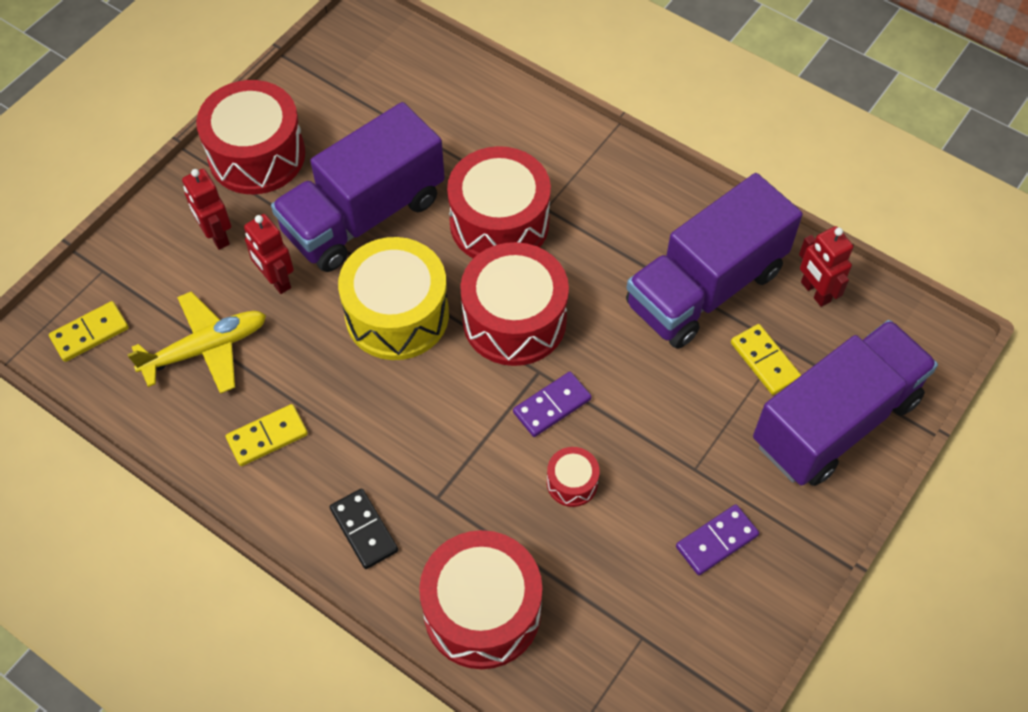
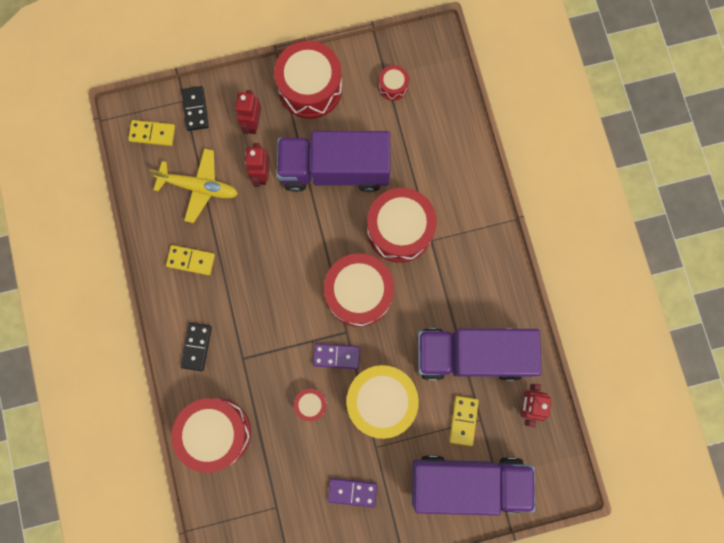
camera: 40 degrees right, 20 degrees up
(126, 270) = (195, 109): none -> black domino
(356, 91) = (393, 86): none -> red drum
(397, 315) = (304, 242): yellow drum -> yellow drum (381, 401)

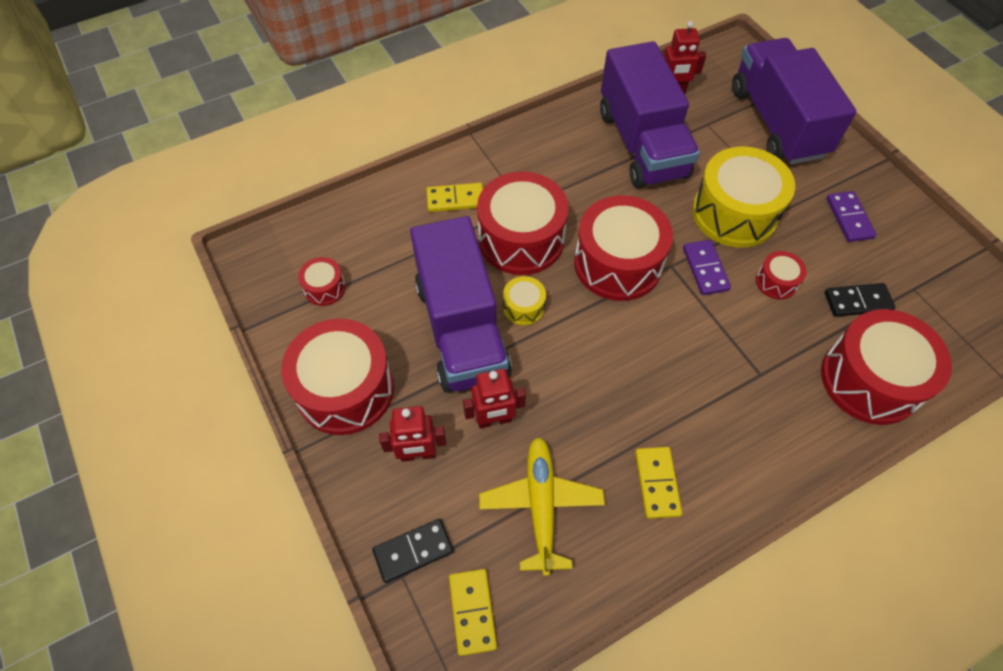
camera: 105 degrees left, 20 degrees down
(196, 347) = (774, 438): black domino -> black domino (857, 301)
(340, 215) = (523, 307): none -> yellow drum
(463, 420) = (716, 137): yellow domino -> yellow domino (455, 199)

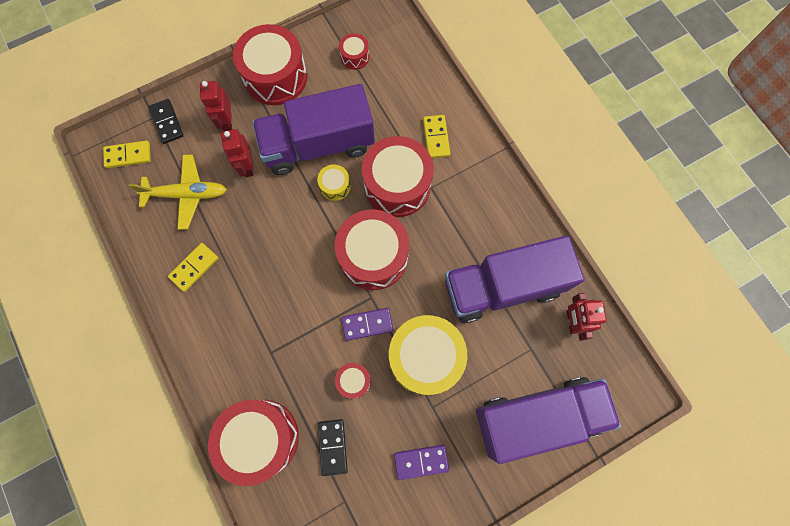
camera: 90 degrees right, 15 degrees up
(657, 483) = (194, 267): yellow domino -> yellow domino turned 45 degrees counterclockwise

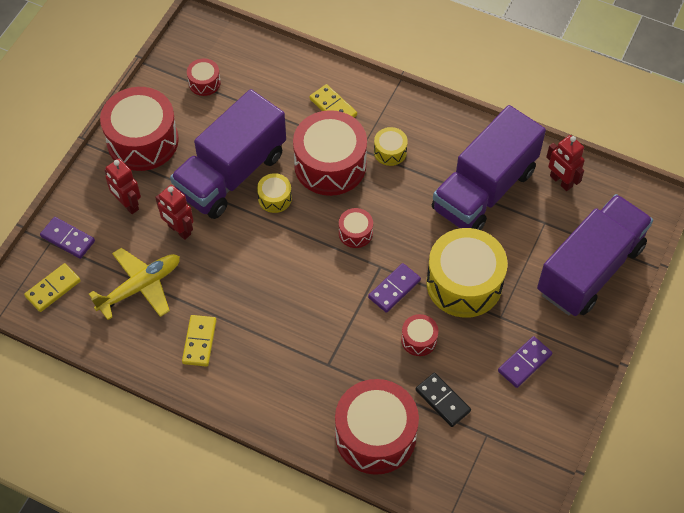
camera: 35 degrees left, 15 degrees down
(166, 122) = (67, 239): black domino -> purple domino
(373, 256) = (355, 233): red drum -> red drum, size x0.46
(452, 204) = (390, 152): none -> yellow drum

